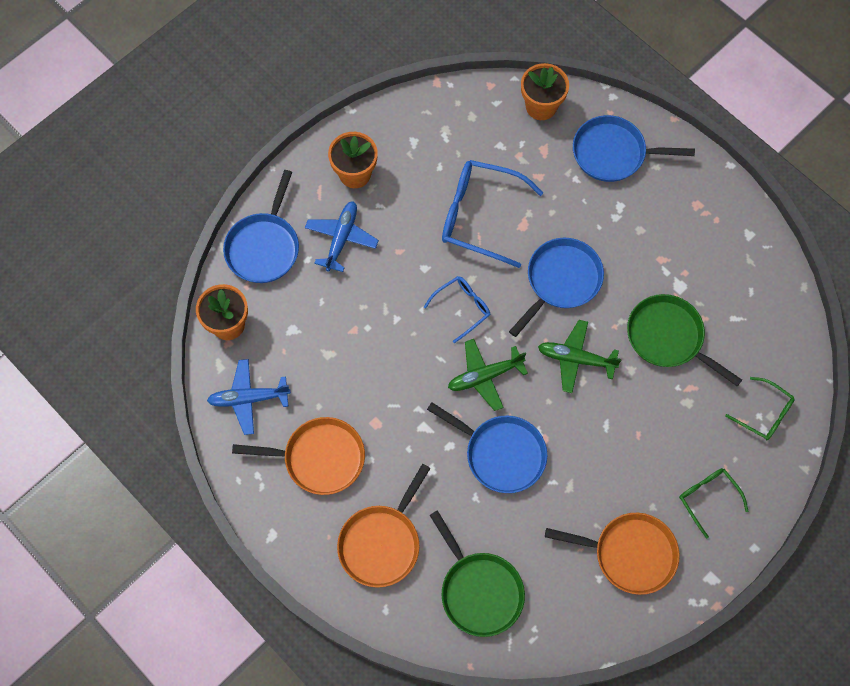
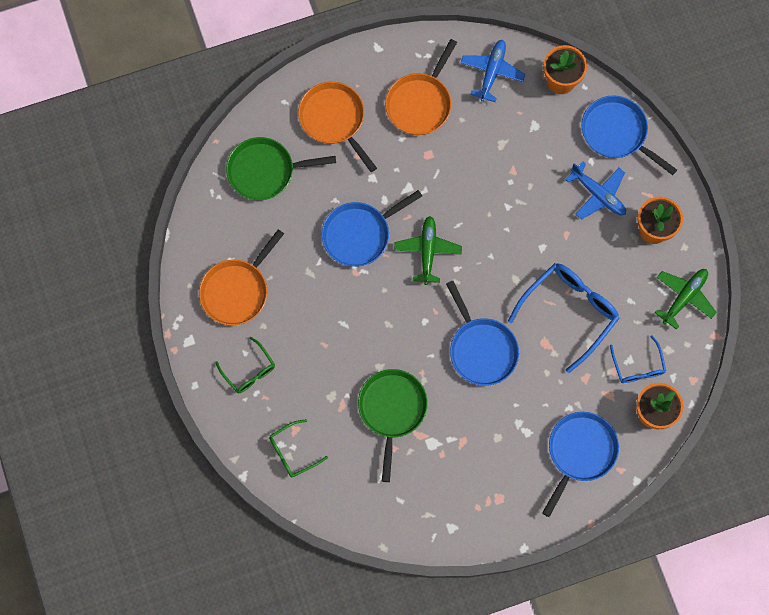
camera: 115 degrees right, 5 degrees up
(462, 308) = (493, 260): blue glasses -> blue glasses (638, 366)
(575, 359) = (409, 327): green plane -> green plane (684, 297)
(668, 337) = (392, 410): green pan -> green pan turned 60 degrees counterclockwise
(708, 498) = (249, 371): green glasses -> green glasses turned 60 degrees clockwise

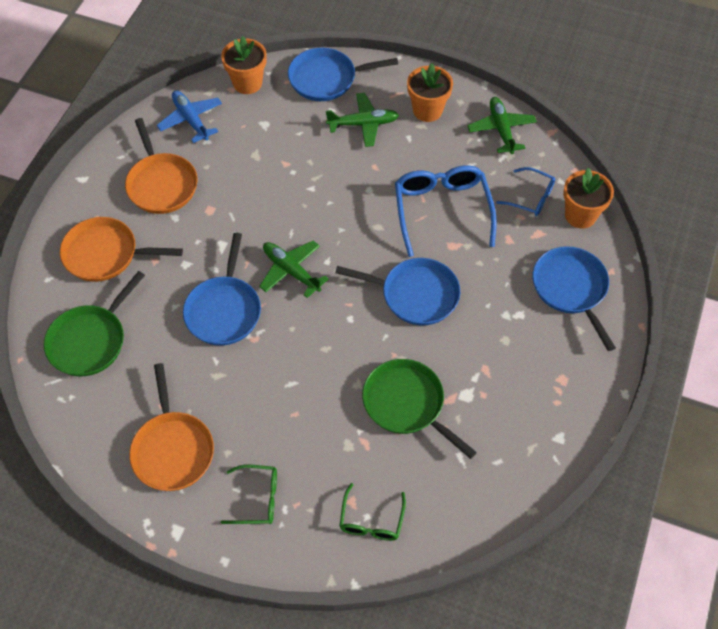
camera: 50 degrees left, 15 degrees down
(598, 195) = (363, 124): blue plane -> green plane

